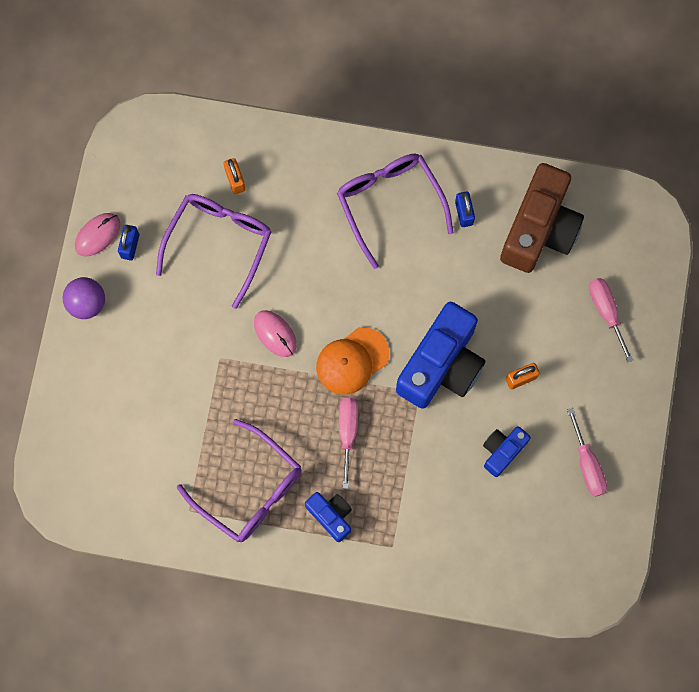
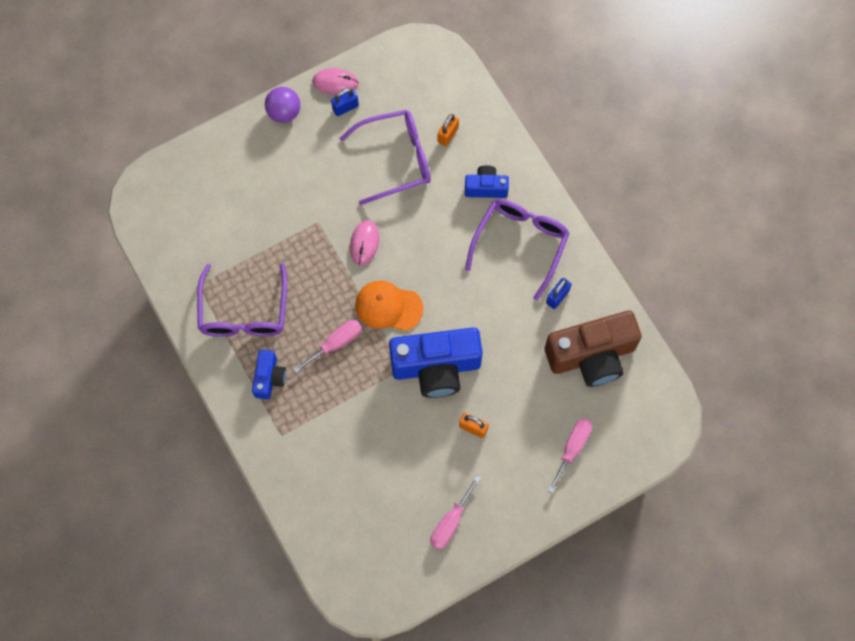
camera: 50 degrees right, 5 degrees down
(502, 451) = (410, 456): blue camera -> blue camera (486, 188)

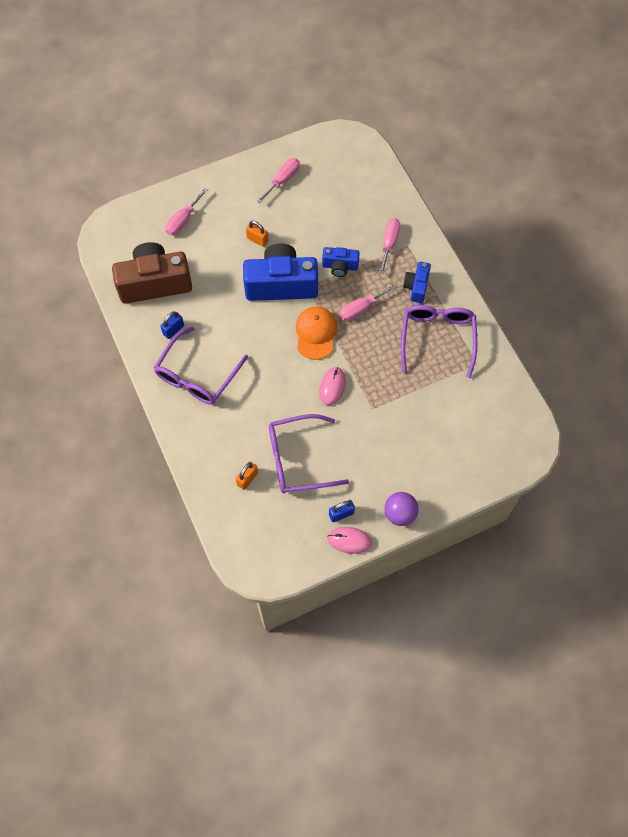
camera: 175 degrees left, 5 degrees down
(305, 436) = (389, 243): none -> pink screwdriver
(388, 306) = (316, 333): orange cap -> orange cap turned 105 degrees counterclockwise
(486, 188) = (219, 426): blue camera -> blue camera (340, 266)

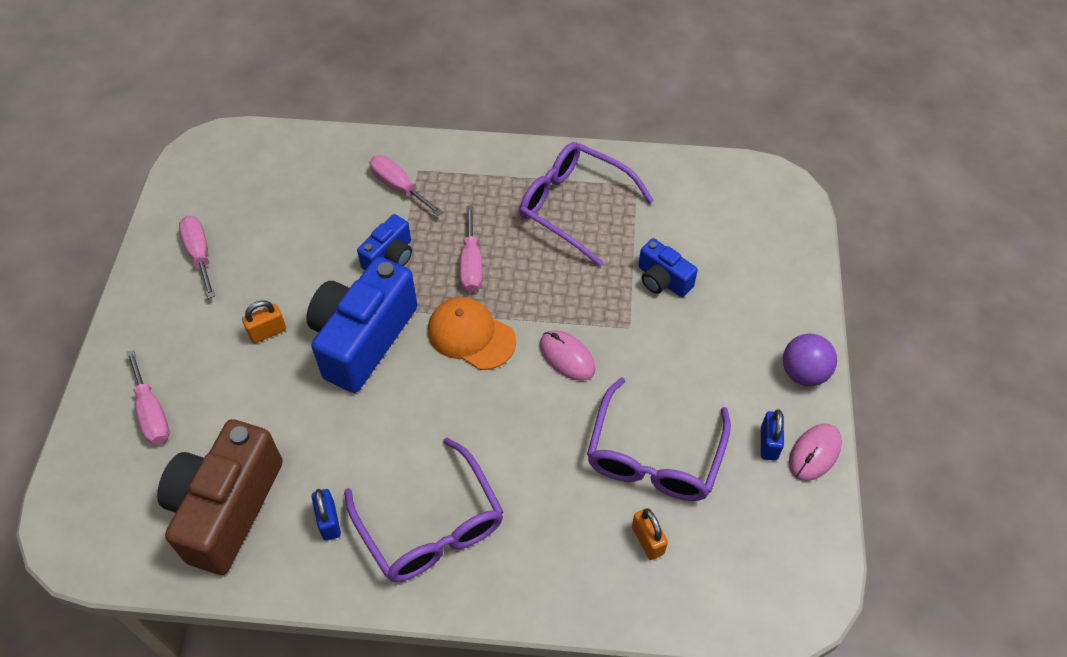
camera: 60 degrees left, 10 degrees down
(416, 287) = (484, 191): blue camera -> blue camera (662, 280)

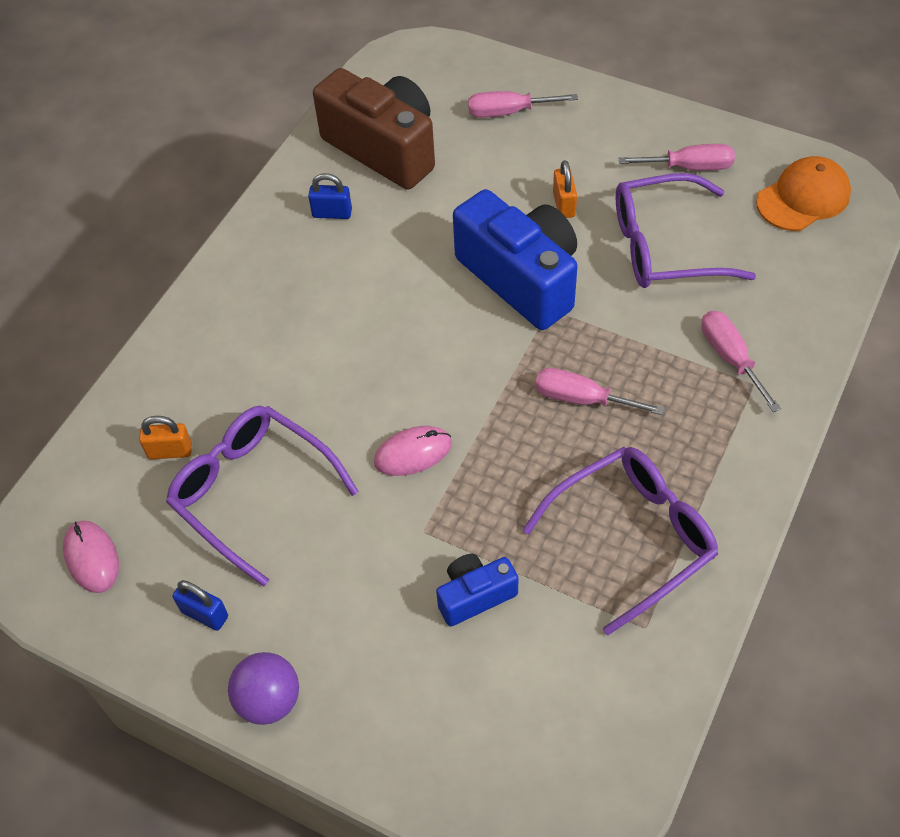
camera: 115 degrees right, 0 degrees up
(390, 256) = (624, 325): blue camera -> none
(399, 187) = (730, 358): pink screwdriver -> pink screwdriver turned 90 degrees counterclockwise
(431, 525) = (286, 284): purple glasses -> purple glasses (665, 246)
(471, 335) = (483, 372): orange cap -> orange cap (803, 198)
(814, 453) = (166, 658): pink mouse -> pink mouse (91, 558)

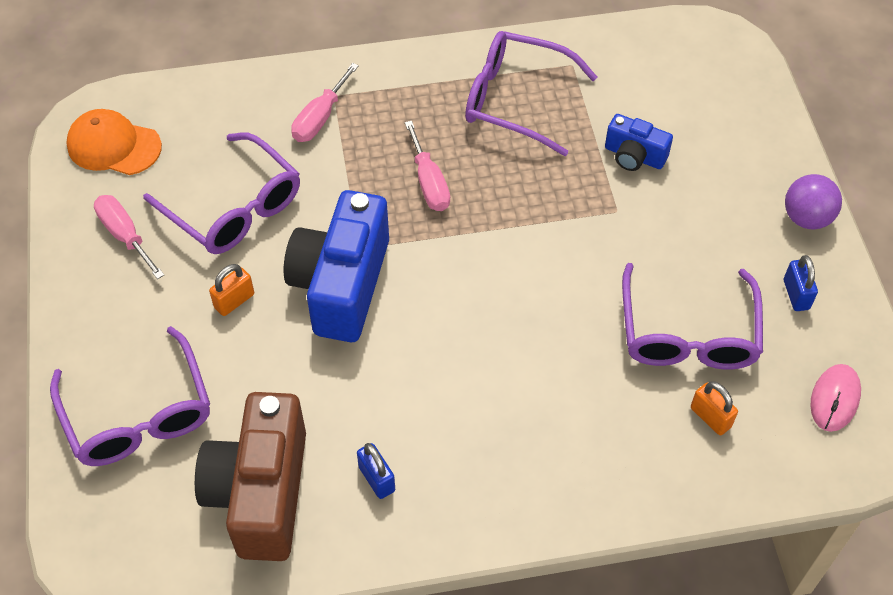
camera: 130 degrees left, 0 degrees up
(413, 453) = (564, 255): pink mouse -> none
(508, 112) = (138, 414): pink screwdriver -> purple glasses

